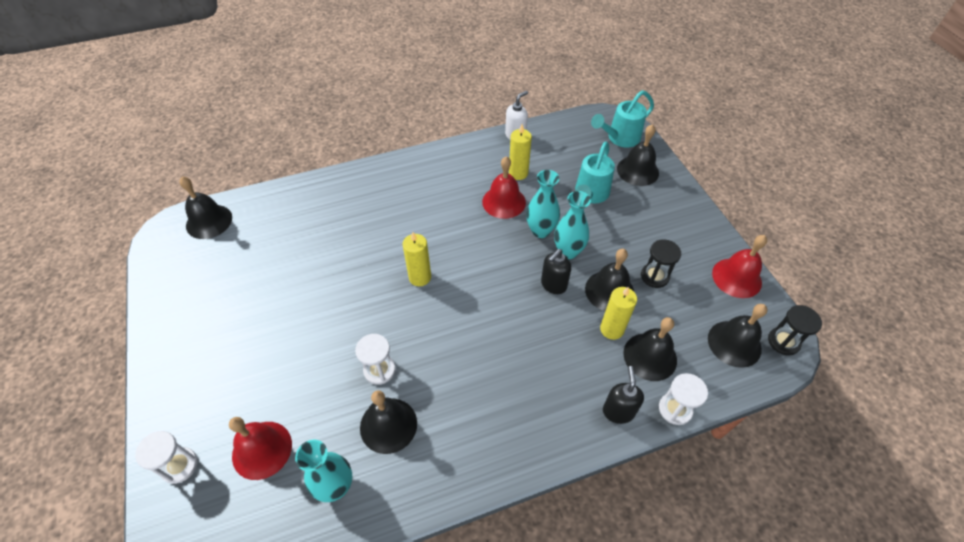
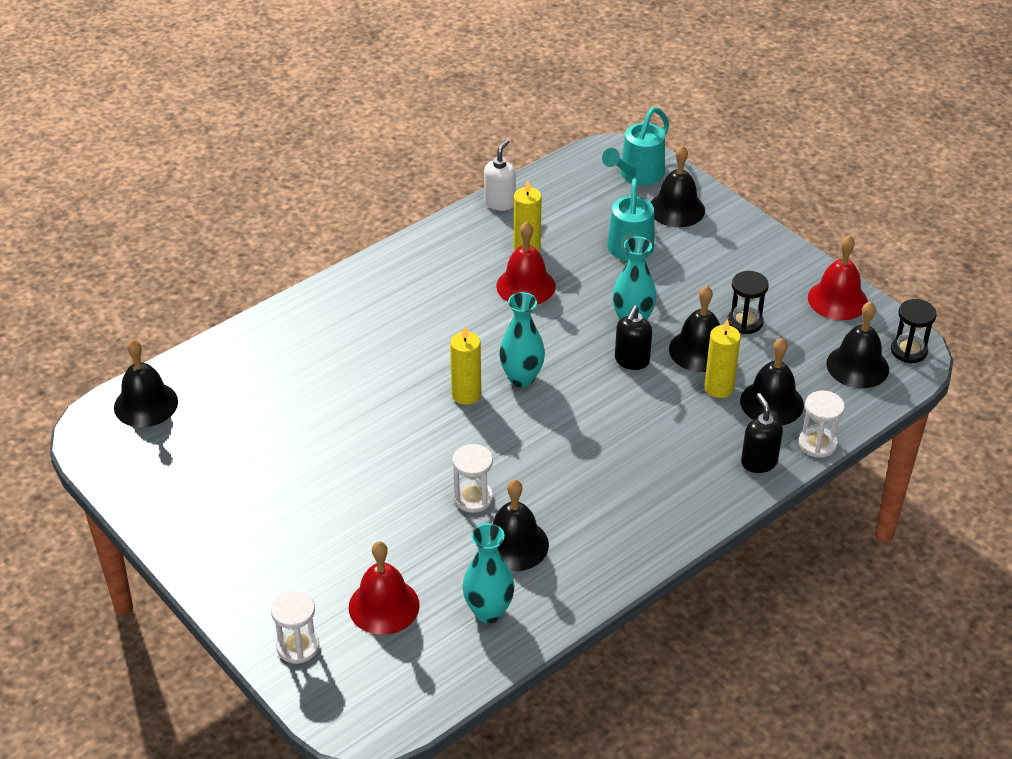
camera: 20 degrees left, 10 degrees down
(540, 231) = (588, 307): turquoise vase -> turquoise vase (521, 378)

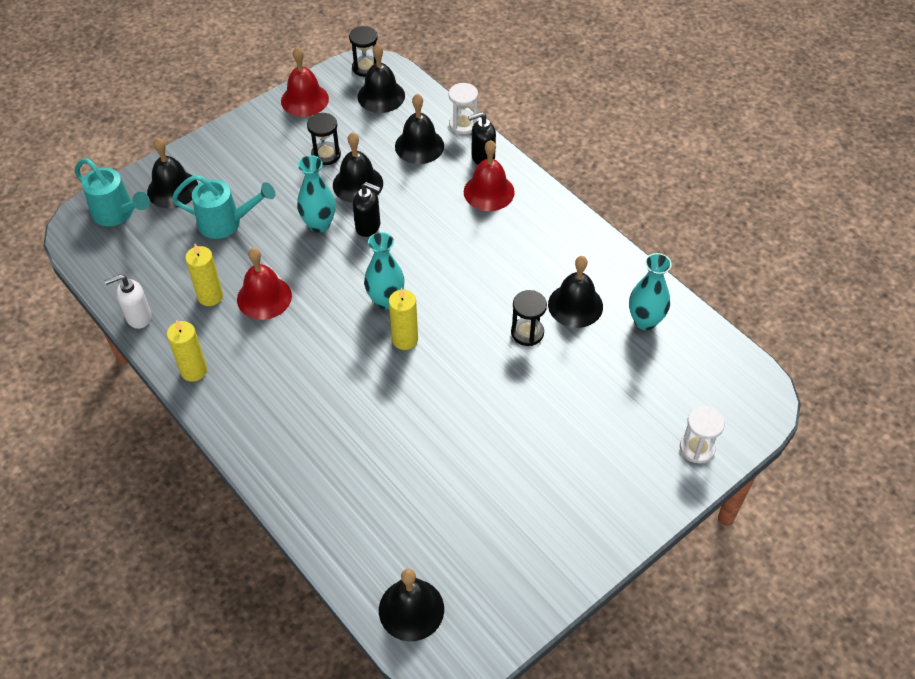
camera: 90 degrees left, 10 degrees up
(384, 606) = (647, 390): red bell -> red bell (489, 192)
(473, 498) = (527, 333): white hourglass -> black hourglass
(500, 203) = (138, 317): white soap dispenser -> white soap dispenser turned 45 degrees counterclockwise
(719, 388) = (402, 175): yellow candle -> yellow candle (194, 371)

